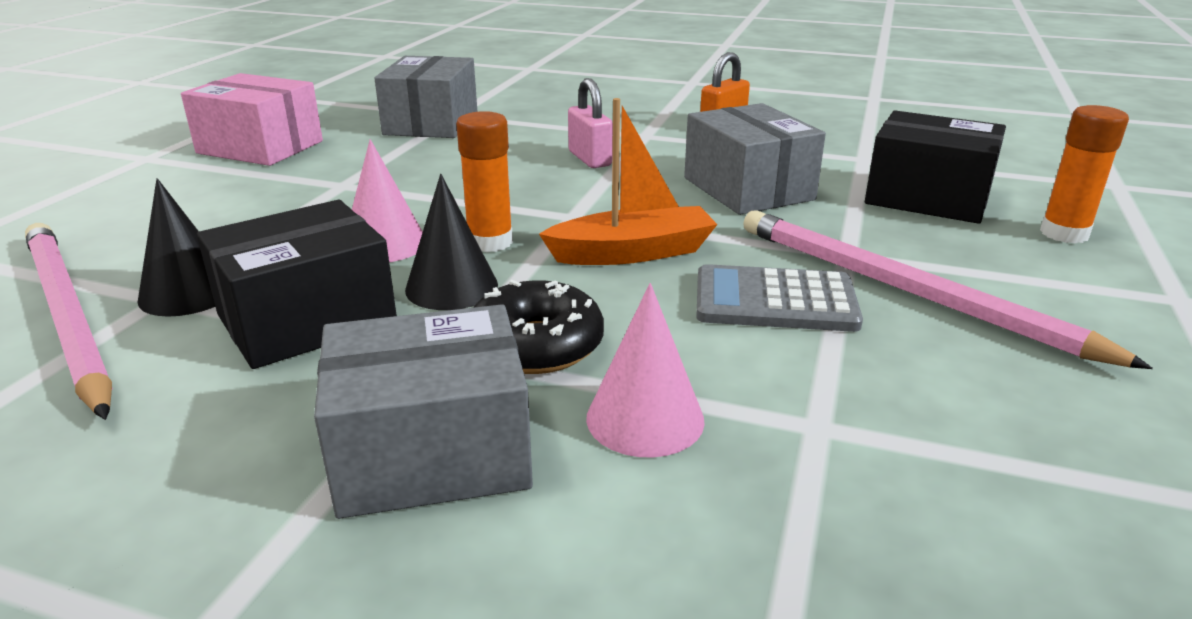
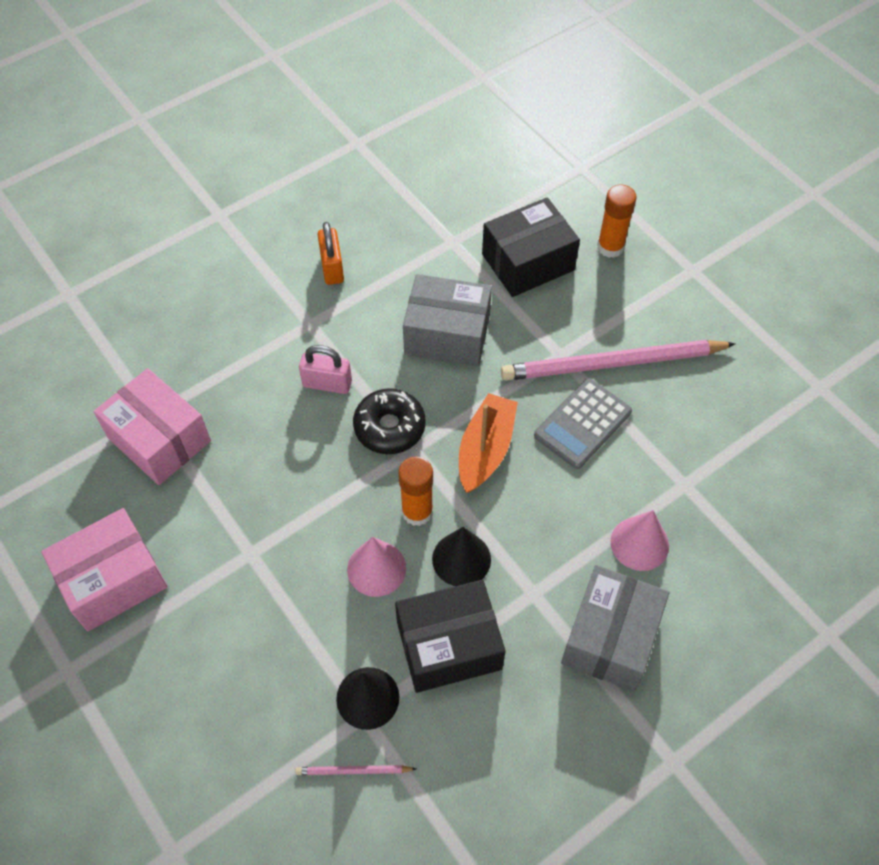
camera: 55 degrees left, 30 degrees up
(67, 316) = (353, 771): pink pencil -> pink pencil, size x0.41
(307, 319) = (449, 645): black box -> black box turned 75 degrees clockwise
(431, 123) = (159, 439): grey box -> pink box
(536, 345) = (551, 551): black donut -> black donut (389, 427)

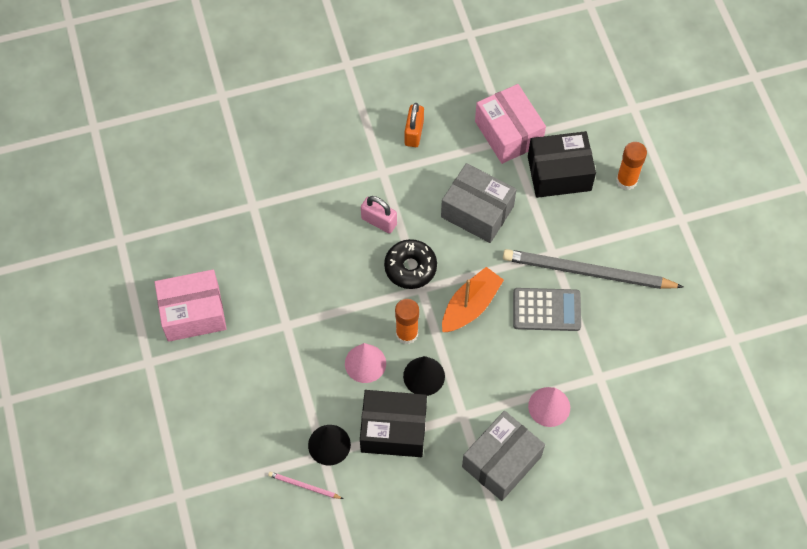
camera: 20 degrees right, 5 degrees up
(159, 439) = (252, 225): pink box -> pink box (508, 133)
(583, 424) = (546, 310): grey calculator -> grey calculator turned 150 degrees counterclockwise
(612, 364) = (587, 272): pink pencil -> grey pencil

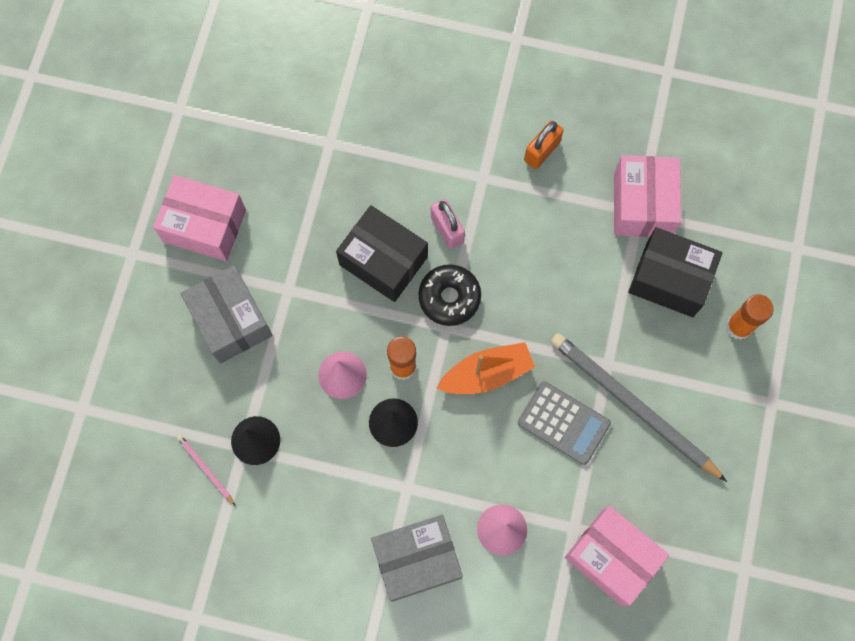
camera: 30 degrees right, 10 degrees up
(393, 430) = (328, 462): black box -> black box (383, 261)
(477, 211) = (556, 274): grey box -> grey box (231, 320)
(637, 382) = (612, 557): none -> pink box

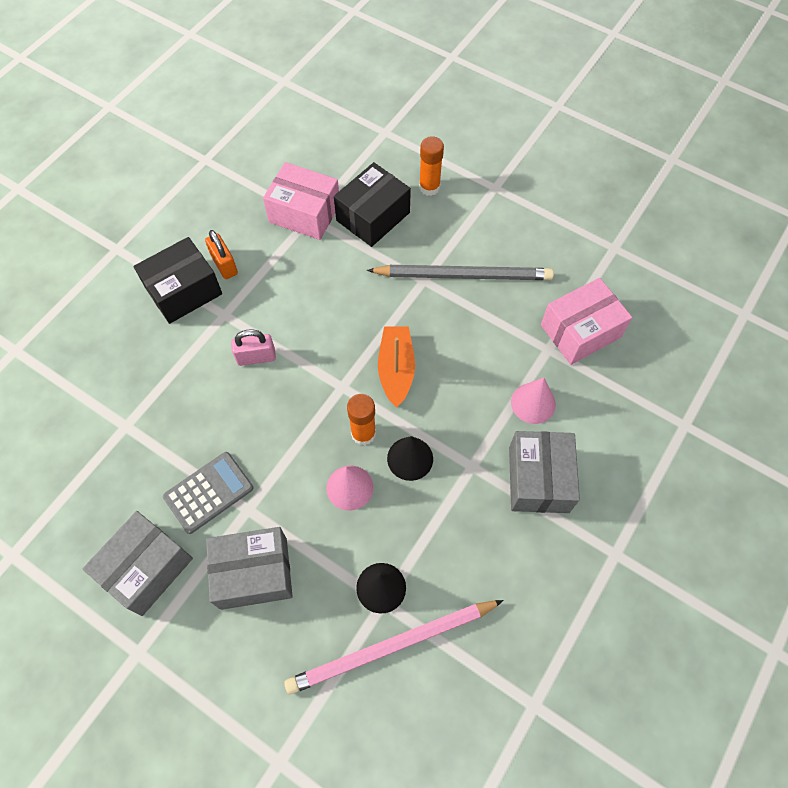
camera: 70 degrees left, 10 degrees down
(205, 226) = (146, 568): pink box -> grey box
(205, 469) = (391, 646): pink pencil -> pink pencil, size x2.44
(383, 261) = (259, 417): black box -> black box (184, 291)
(449, 297) = (317, 376): black donut -> none
(563, 422) = (459, 327): grey calculator -> grey calculator (208, 492)
(632, 406) = (464, 275): grey pencil -> grey pencil turned 150 degrees counterclockwise

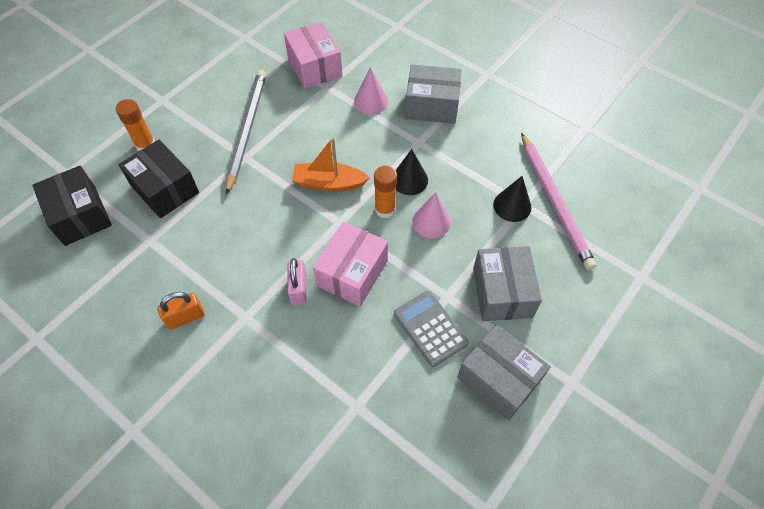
camera: 85 degrees left, 5 degrees down
(184, 291) = (208, 356): black box -> black box (80, 215)
(304, 213) = (142, 244): pink box -> pink box (352, 273)

